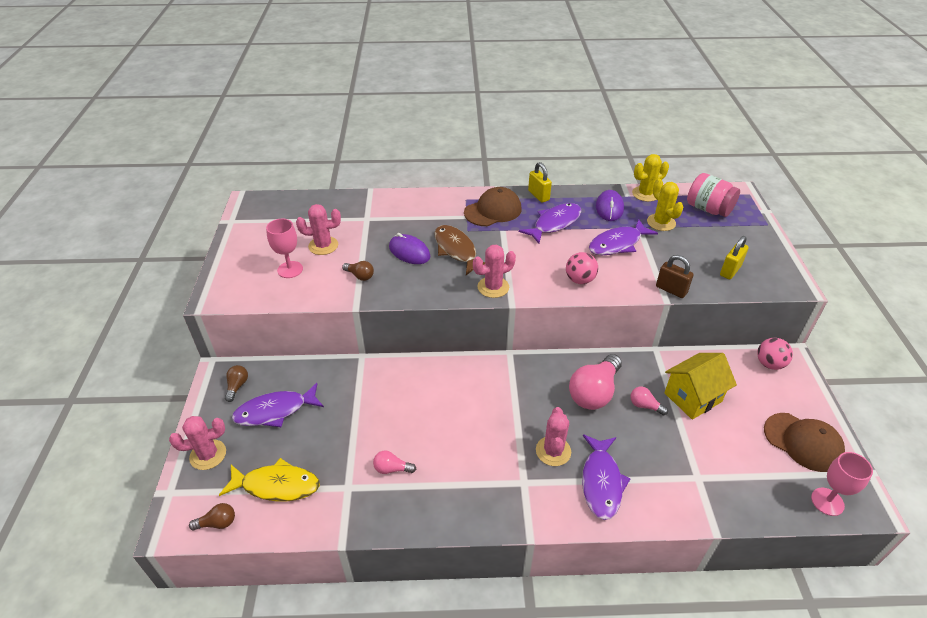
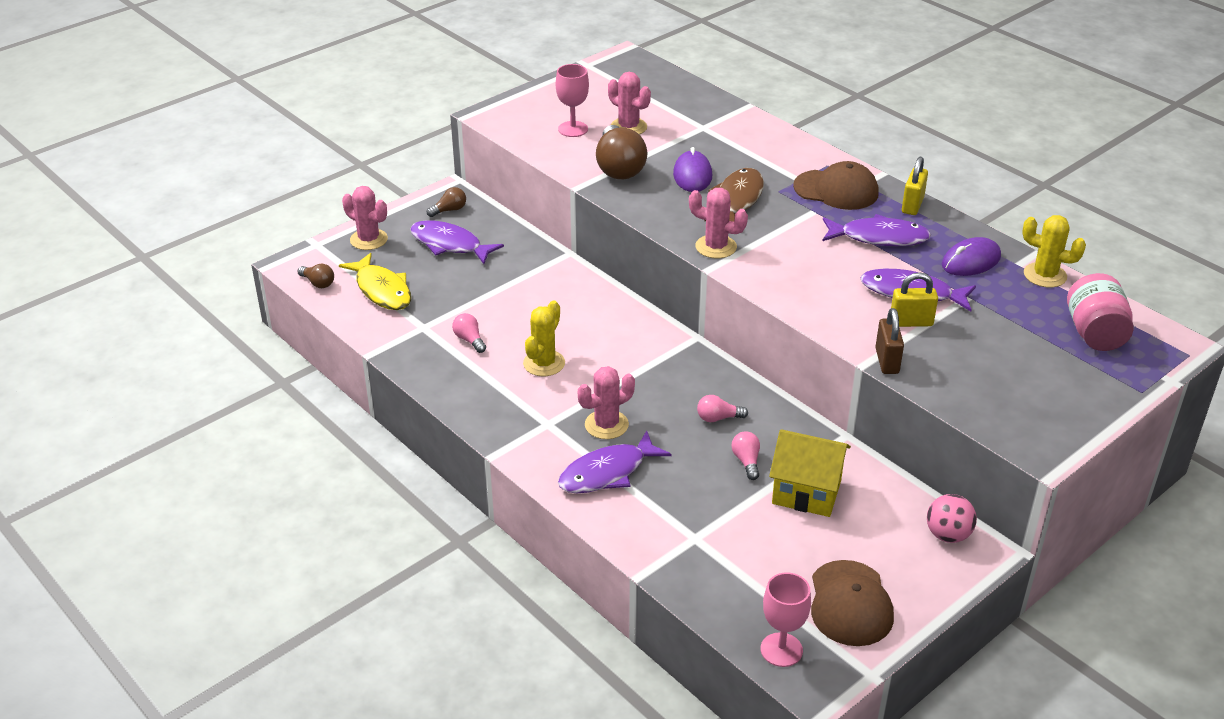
camera: 50 degrees right, 5 degrees down
(360, 276) = (619, 167): brown light bulb -> brown light bulb, size x2.10
(579, 280) = (809, 294): pink ball -> none
(594, 392) = (718, 418): pink light bulb -> pink light bulb, size x0.48
(661, 222) = (1004, 308): yellow cactus -> yellow cactus (544, 363)
(730, 271) = (991, 392): yellow padlock -> yellow padlock (911, 322)

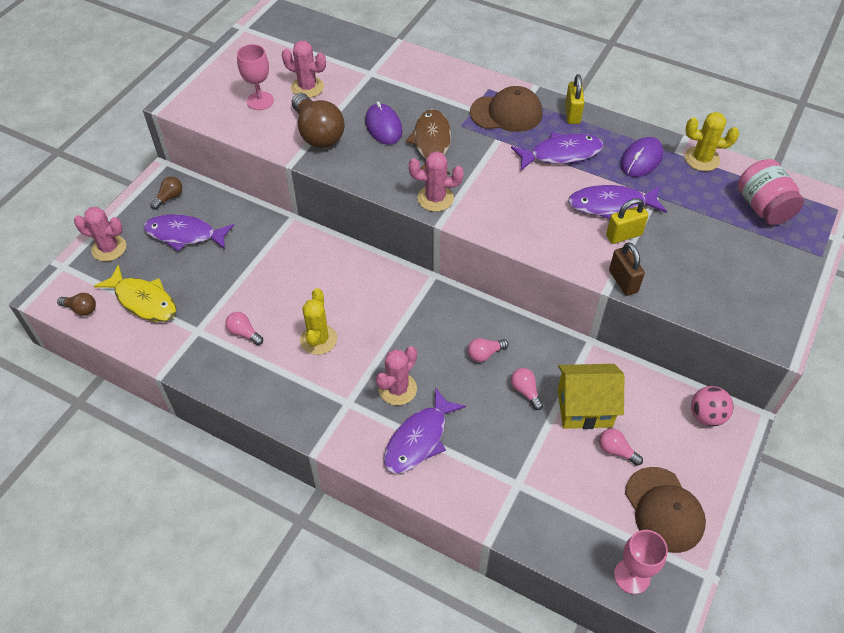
camera: 20 degrees left, 15 degrees up
(823, 538) = (616, 451): none -> pink light bulb

